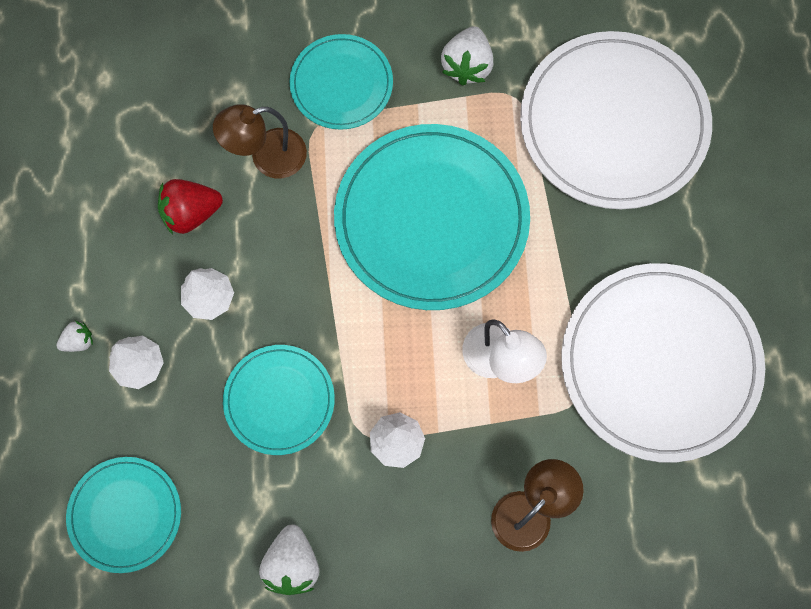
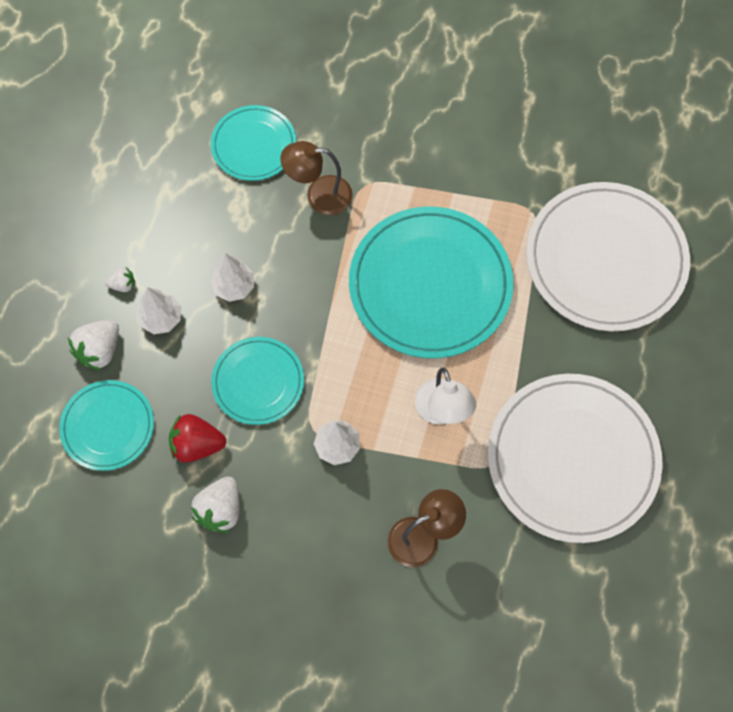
camera: 20 degrees right, 5 degrees down
(191, 213) = (244, 218): red strawberry -> red strawberry (197, 444)
(341, 84) = (398, 158): turquoise plate -> turquoise plate (254, 145)
(467, 65) = (503, 176): white strawberry -> white strawberry (100, 350)

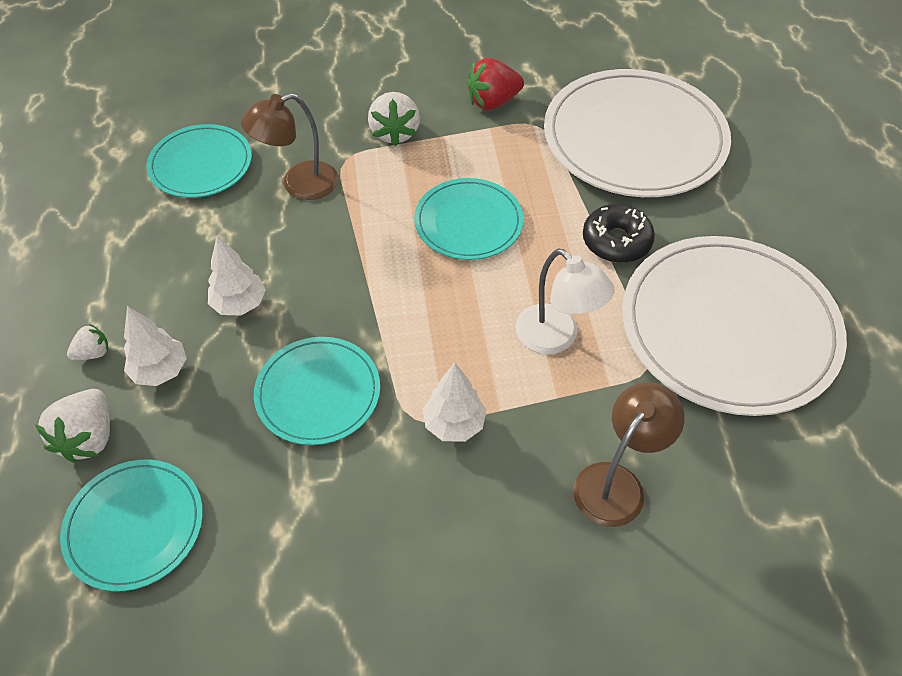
camera: 25 degrees left, 15 degrees down
(197, 444) = (271, 497): red strawberry -> red strawberry (493, 102)
(220, 509) = (339, 565): white strawberry -> white strawberry (395, 133)
(430, 285) = (468, 222): turquoise plate -> turquoise plate, size x0.55
(533, 350) = (616, 241): none -> black donut

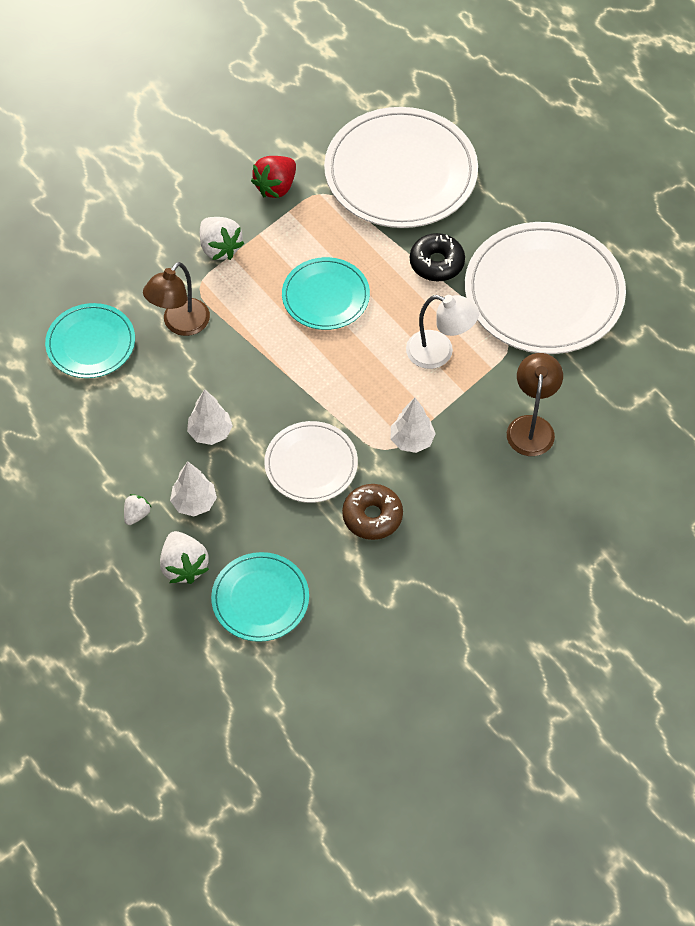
camera: 30 degrees left, 5 degrees up
(318, 393) = (311, 464): turquoise plate -> white plate
(341, 494) = (372, 516): none -> brown donut

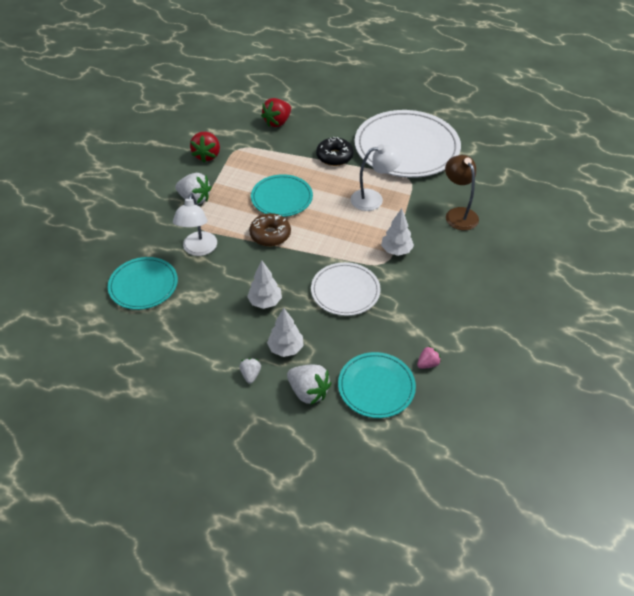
camera: 30 degrees left, 10 degrees down
(180, 324) = (198, 249): brown lamp -> white lamp
(337, 602) = (427, 364): none -> pink strawberry
(372, 516) = (407, 303): brown donut -> brown donut (270, 235)
(400, 172) = (277, 122): white plate -> red strawberry

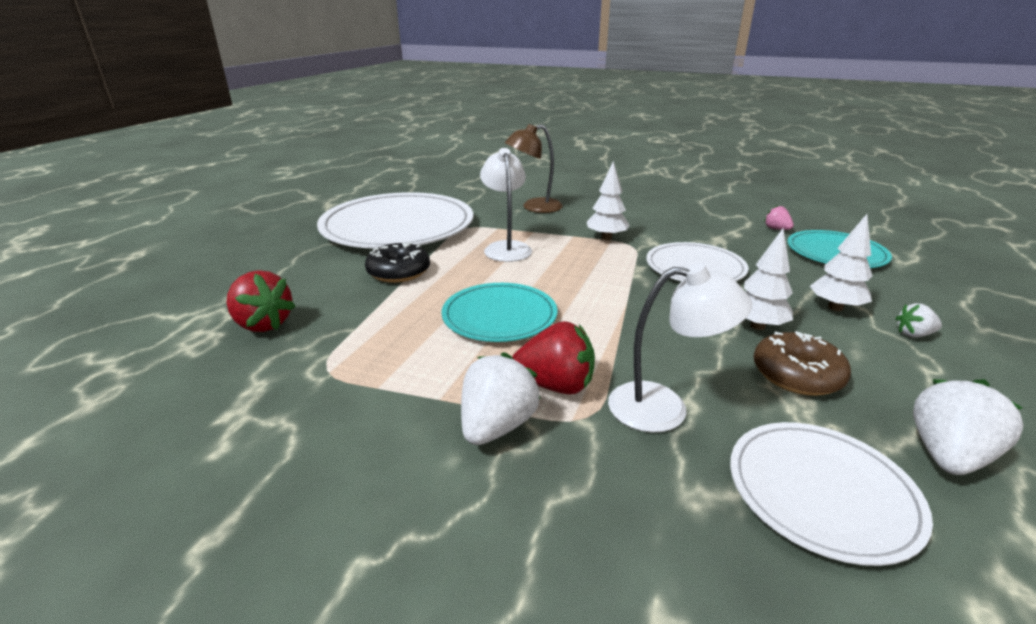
camera: 90 degrees left, 20 degrees down
(143, 285) = (821, 492): turquoise plate -> white plate
(207, 155) = (332, 416): red strawberry -> red strawberry (555, 385)
(270, 235) = (598, 325): brown donut -> brown donut (797, 375)
(308, 392) = (891, 291): white strawberry -> white strawberry (947, 455)

